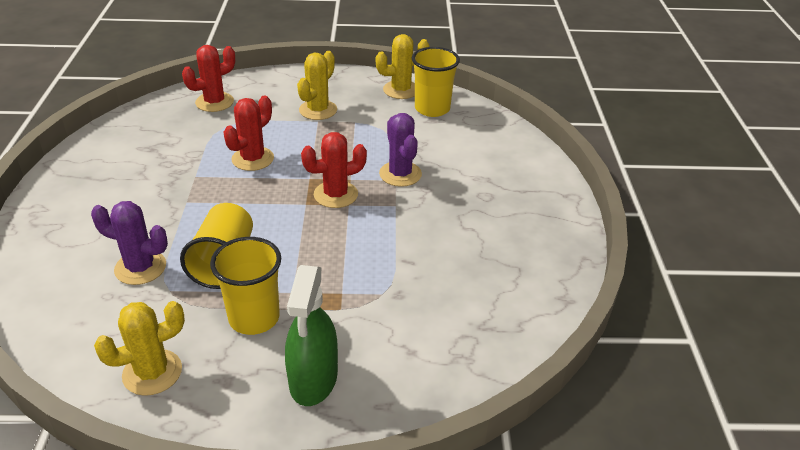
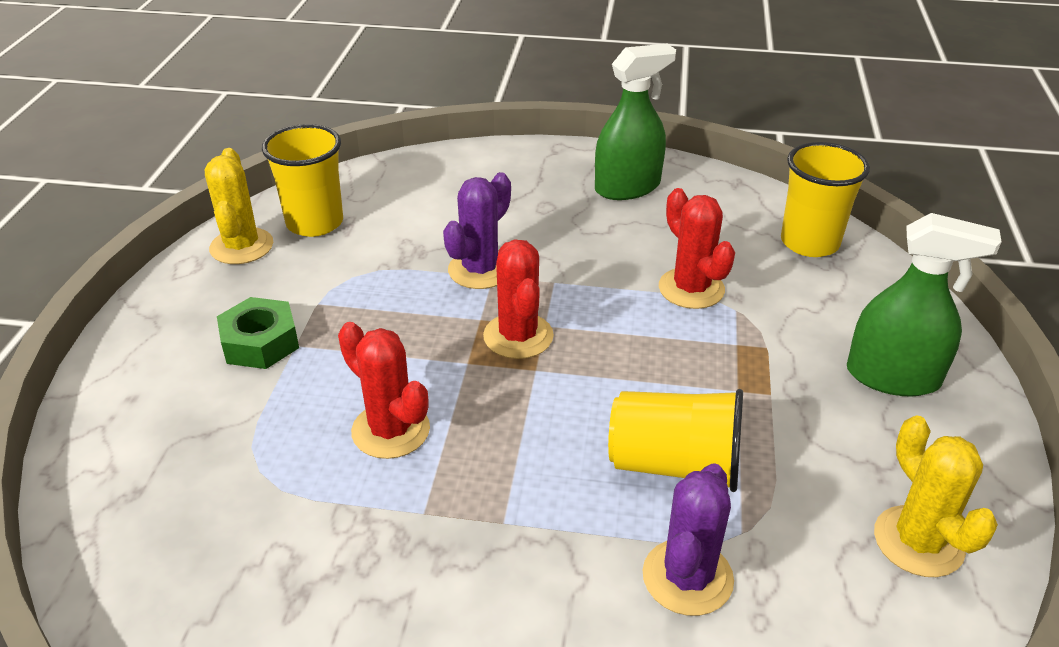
camera: 80 degrees left, 0 degrees up
(214, 102) = (155, 490): red cactus -> red cactus (691, 289)
(254, 318) = (793, 430): yellow cup -> yellow cup (809, 242)
(318, 110) = (260, 342): yellow cactus -> green nut
(400, 174) = (480, 270): purple cactus -> purple cactus turned 45 degrees counterclockwise
(529, 235) = (627, 187): none -> green spray bottle

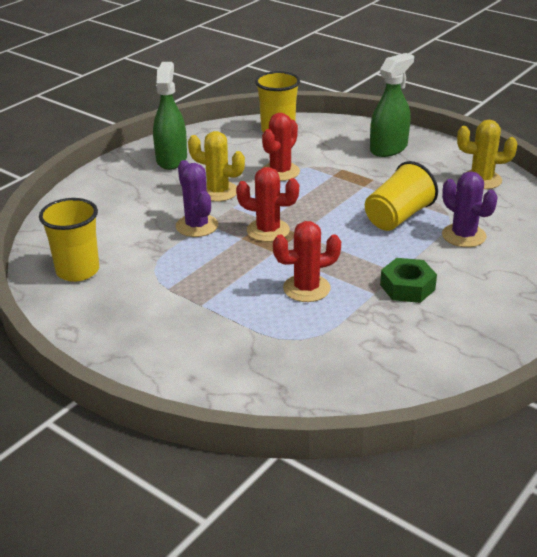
camera: 60 degrees left, 5 degrees down
(241, 246) = (71, 305): yellow cactus -> yellow cactus (218, 192)
(260, 342) = (186, 317): green nut -> green nut (407, 287)
(691, 289) = (280, 172): red cactus -> red cactus turned 60 degrees counterclockwise

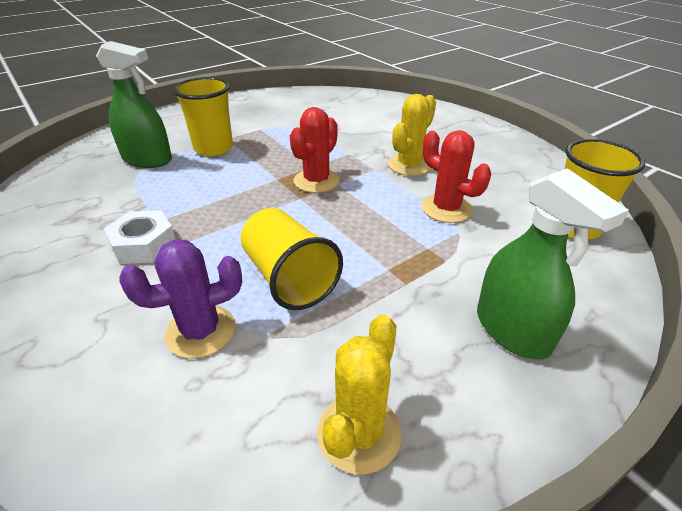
camera: 105 degrees right, 5 degrees up
(77, 271) = (309, 102): yellow cup -> yellow cup (213, 148)
(171, 159) = (489, 149): green spray bottle -> green spray bottle (147, 160)
(197, 226) = (347, 148): purple cactus -> none
(306, 288) = (202, 185): red cactus -> none
(407, 287) = (144, 245): green nut -> white nut

